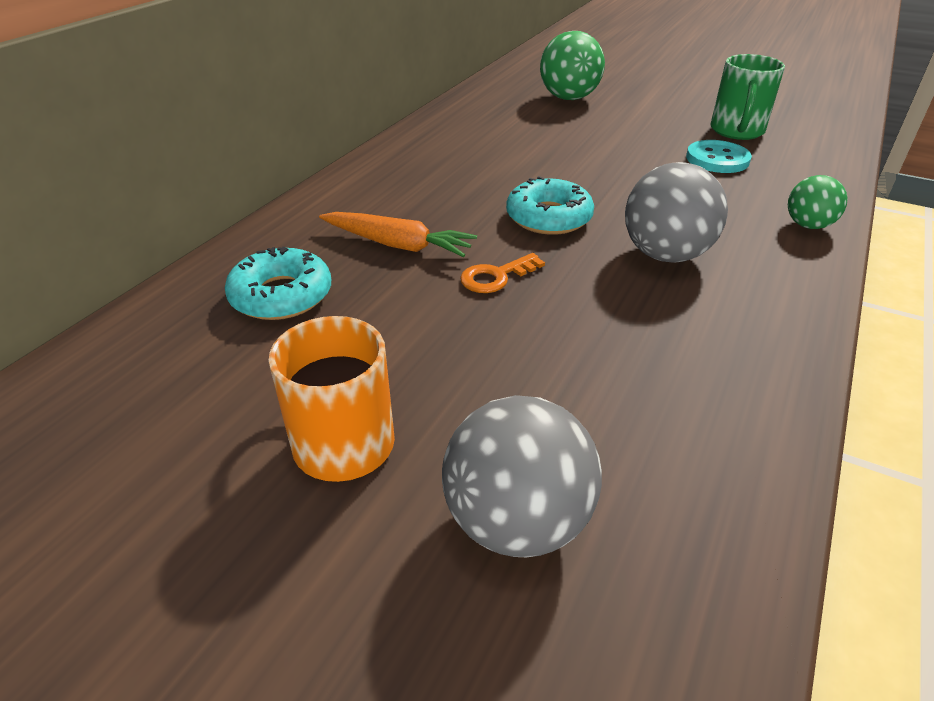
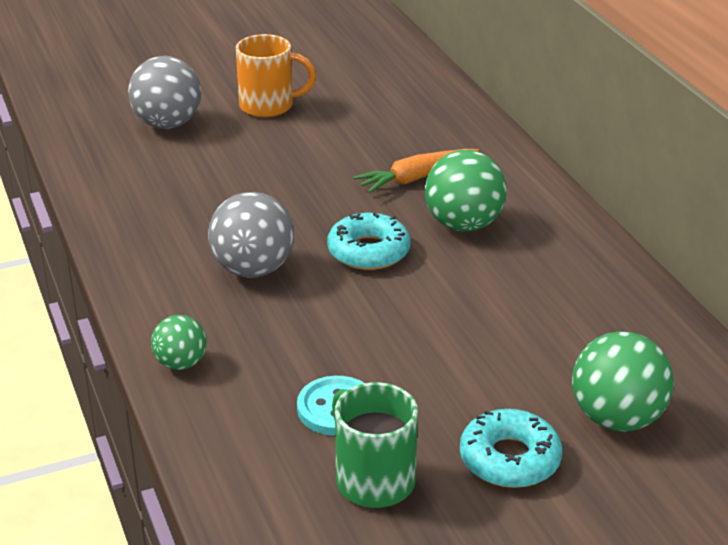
camera: 130 degrees right, 5 degrees down
(281, 295) = (410, 125): turquoise donut -> turquoise donut (509, 459)
(445, 196) = (463, 224): none -> green ball
(496, 277) = (328, 195): orange key -> none

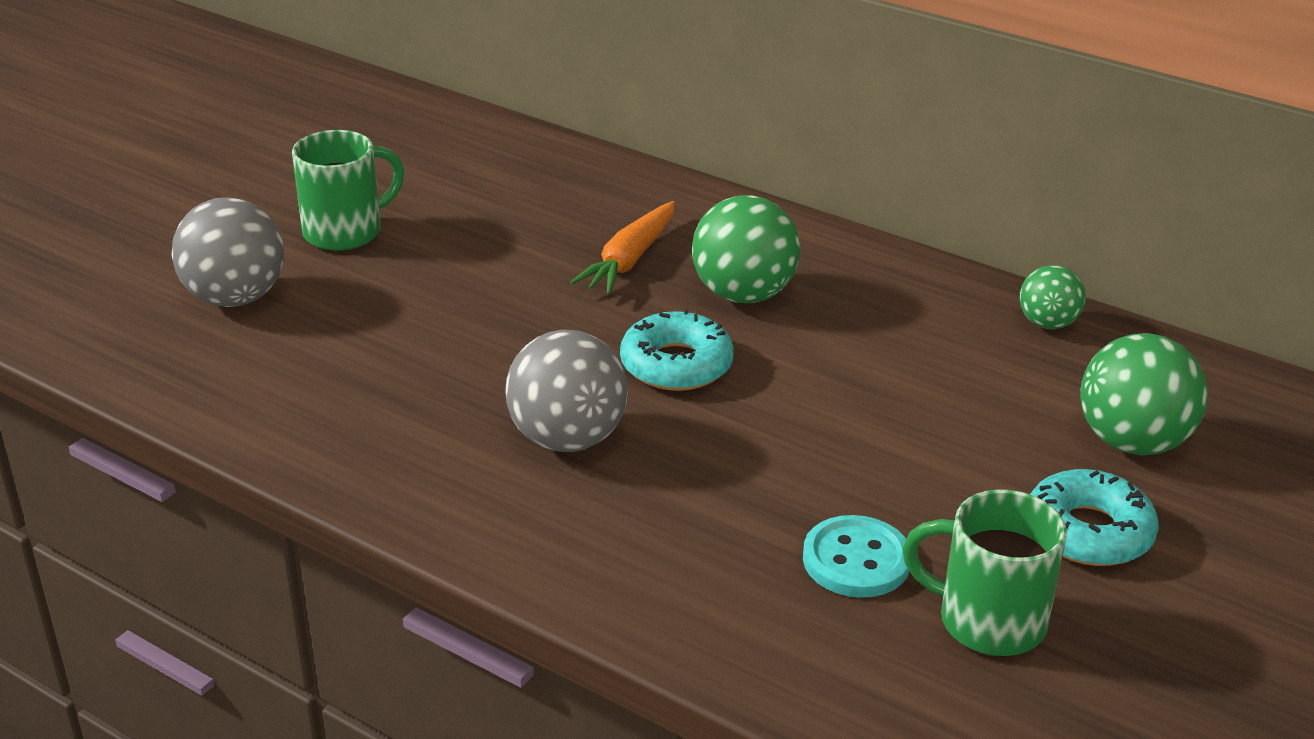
camera: 35 degrees left, 0 degrees up
(181, 363) = (618, 590): green ball -> green ball (1047, 323)
(269, 106) = (345, 231): orange mug -> green mug

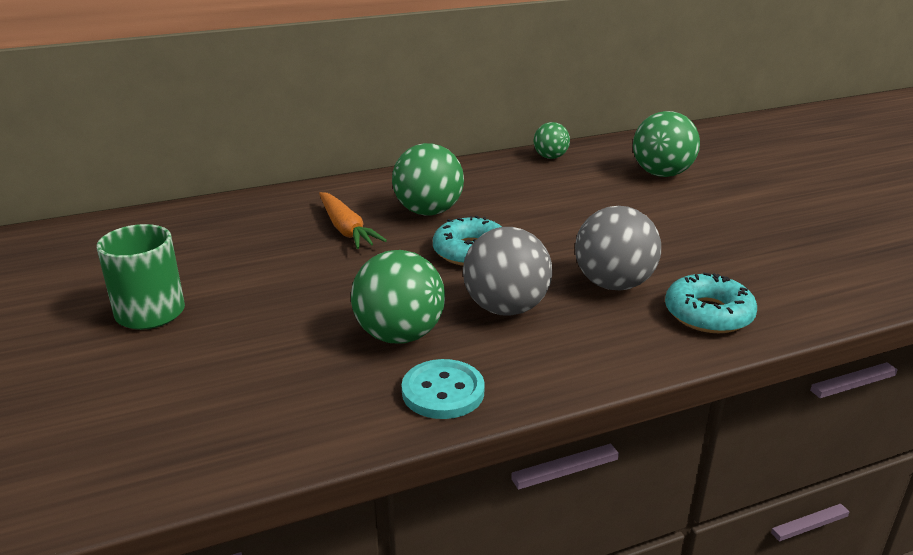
camera: 55 degrees left, 5 degrees down
(235, 298) = (160, 386): grey ball -> grey ball (613, 284)
(440, 390) = (399, 335): none -> green ball
(856, 560) = (699, 264): turquoise button -> turquoise button (443, 392)
(987, 621) = (771, 250): green mug -> none
(1088, 532) = (720, 206): turquoise donut -> turquoise donut (708, 314)

